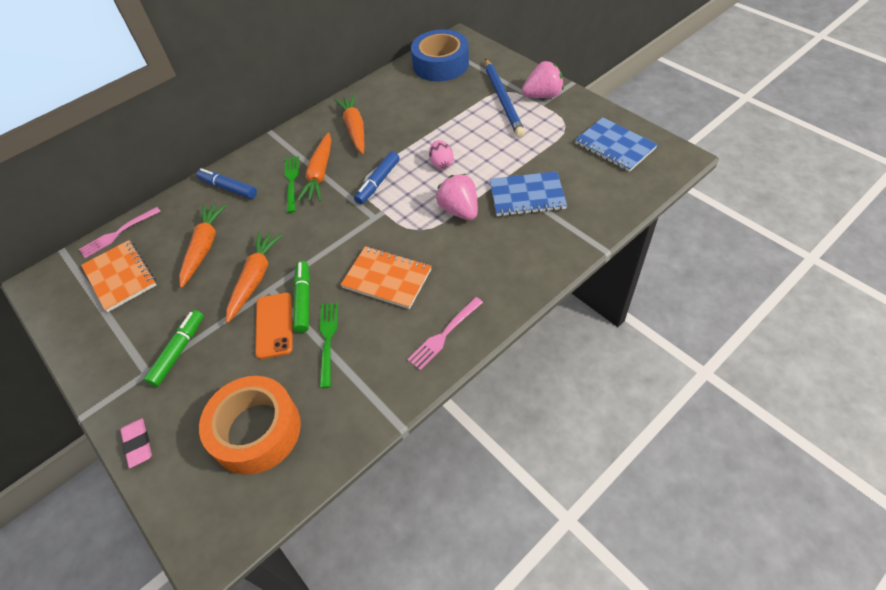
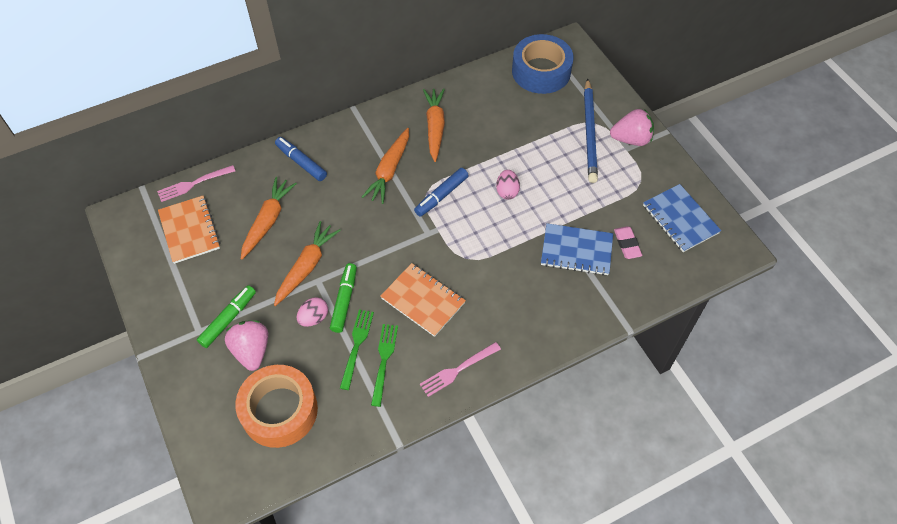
camera: 10 degrees right, 5 degrees up
(138, 444) = (182, 394): pink eraser -> pink eraser (627, 244)
(274, 325) = (314, 318): orange phone -> pink egg
(291, 181) = (361, 172): green fork -> green fork (384, 361)
(459, 210) = (508, 248): pink strawberry -> pink strawberry (252, 351)

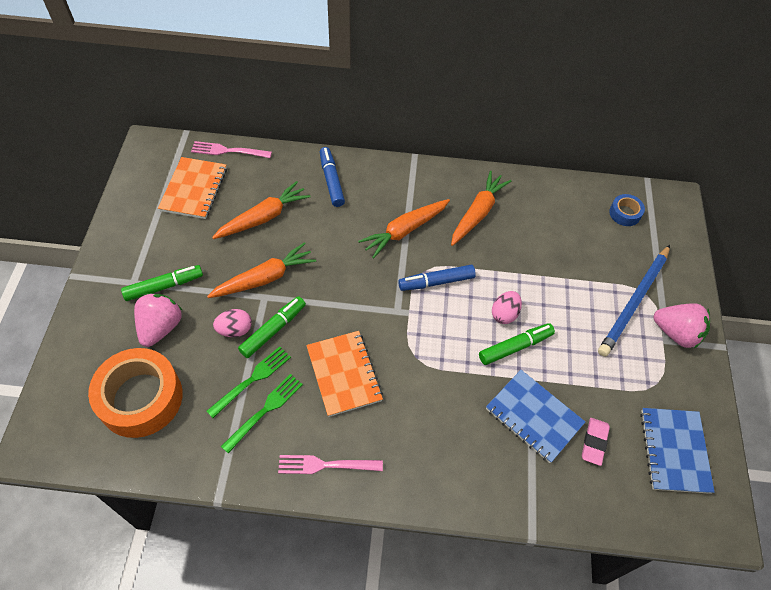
camera: 30 degrees right, 0 degrees up
(531, 210) = (515, 347): none -> green marker
(541, 71) = (625, 213): blue tape -> blue tape, size x0.46

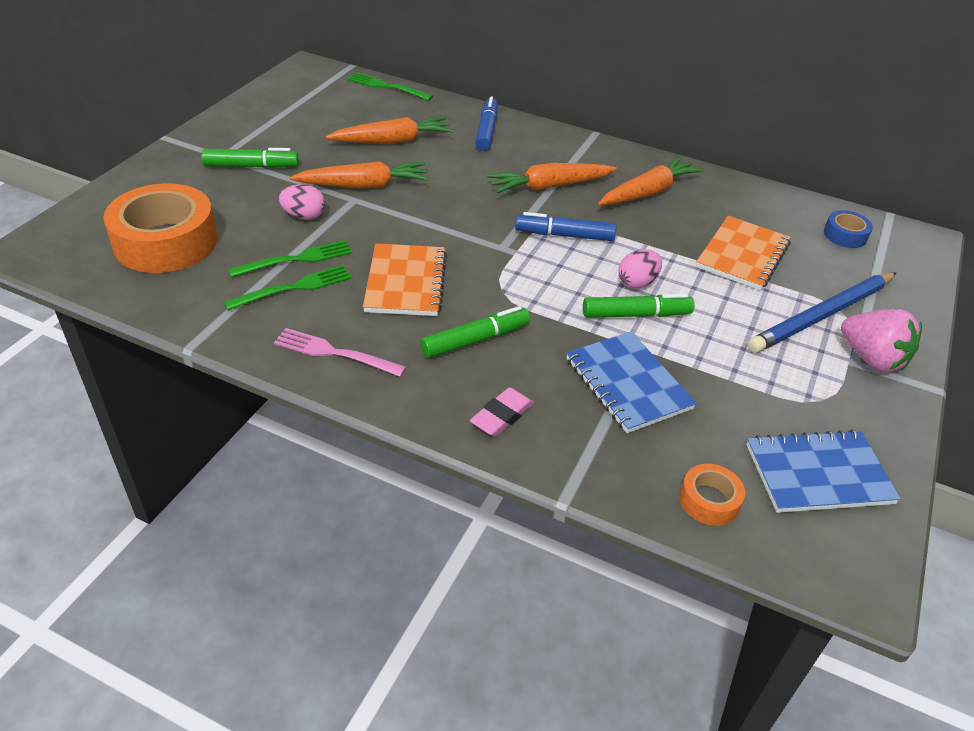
camera: 20 degrees right, 15 degrees down
(161, 327) = (226, 195): pink strawberry -> none
(194, 189) = (332, 105): orange notebook -> orange notebook (742, 255)
(228, 151) = (387, 87): pink fork -> green fork
(273, 330) = (347, 227): green marker -> green marker (475, 340)
(594, 442) = (701, 432): pink eraser -> pink eraser (502, 416)
(618, 500) = (709, 501): none -> orange tape
(674, 451) = (818, 474): blue notebook -> blue notebook turned 60 degrees clockwise

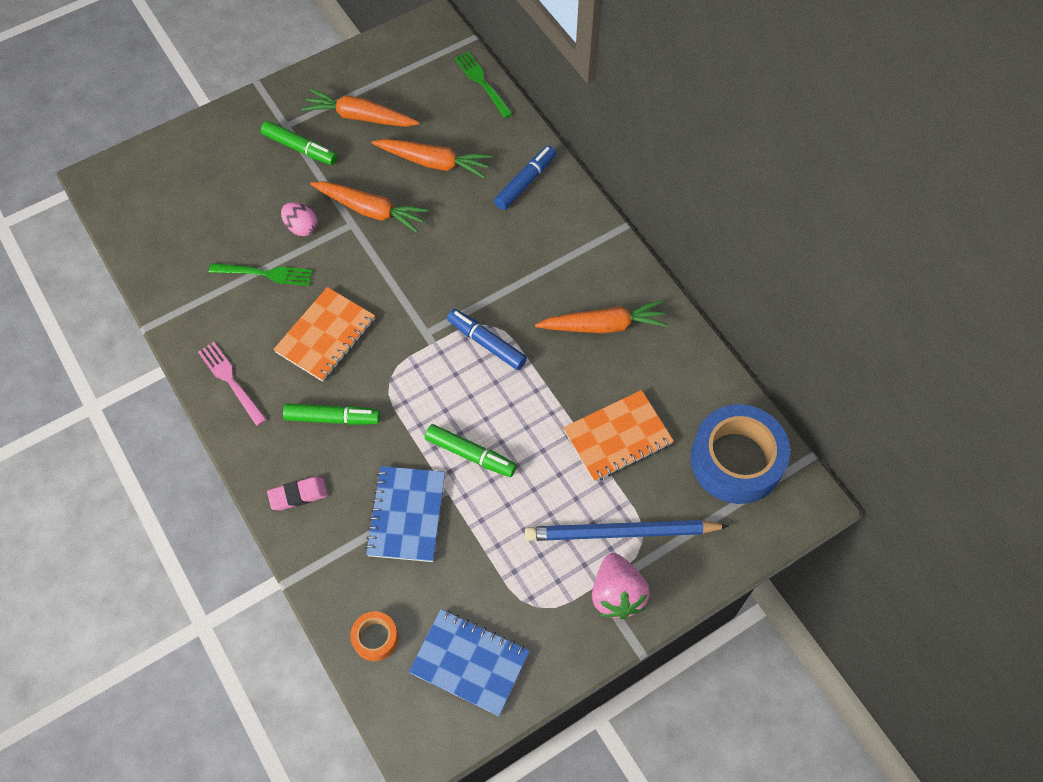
camera: 35 degrees right, 20 degrees up
(165, 242) = (188, 212): orange tape -> none
(294, 288) = (245, 303): green fork -> none
(549, 186) = (522, 279): orange carrot -> orange carrot (360, 117)
(637, 282) = (500, 423): pink egg -> none
(845, 235) = (736, 460): blue tape -> blue tape, size x2.17

